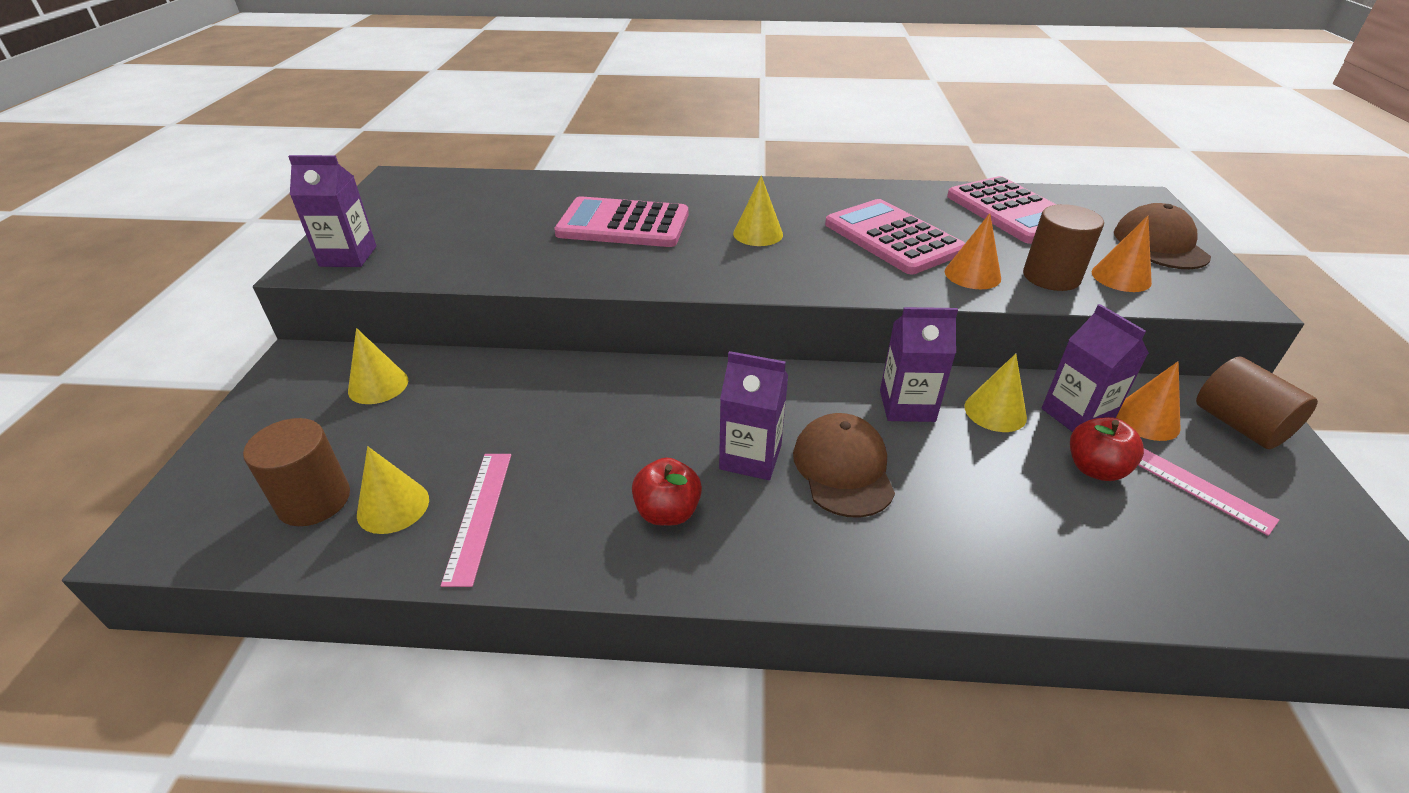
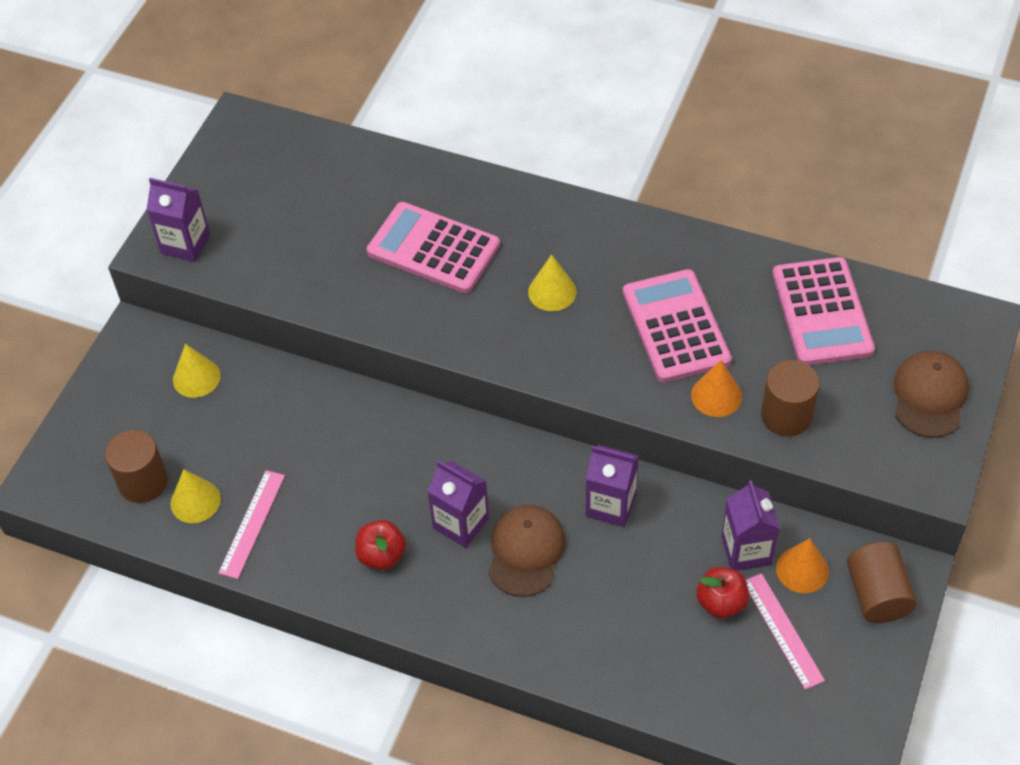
camera: 20 degrees right, 15 degrees up
(995, 411) = (680, 529): yellow cone -> none
(1121, 277) = (851, 431): orange cone -> none

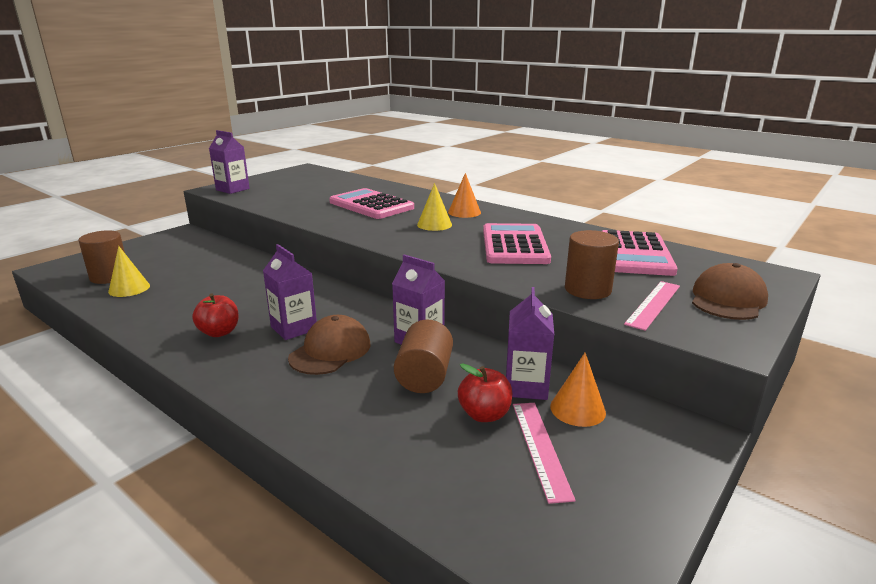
camera: 15 degrees right, 30 degrees down
(196, 378) = (194, 248): yellow cone -> none
(252, 523) = (151, 303): pink ruler -> pink ruler (653, 304)
(716, 395) = (530, 273): orange cone -> orange cone (464, 212)
(877, 595) = (656, 443): brown cylinder -> brown cylinder (424, 376)

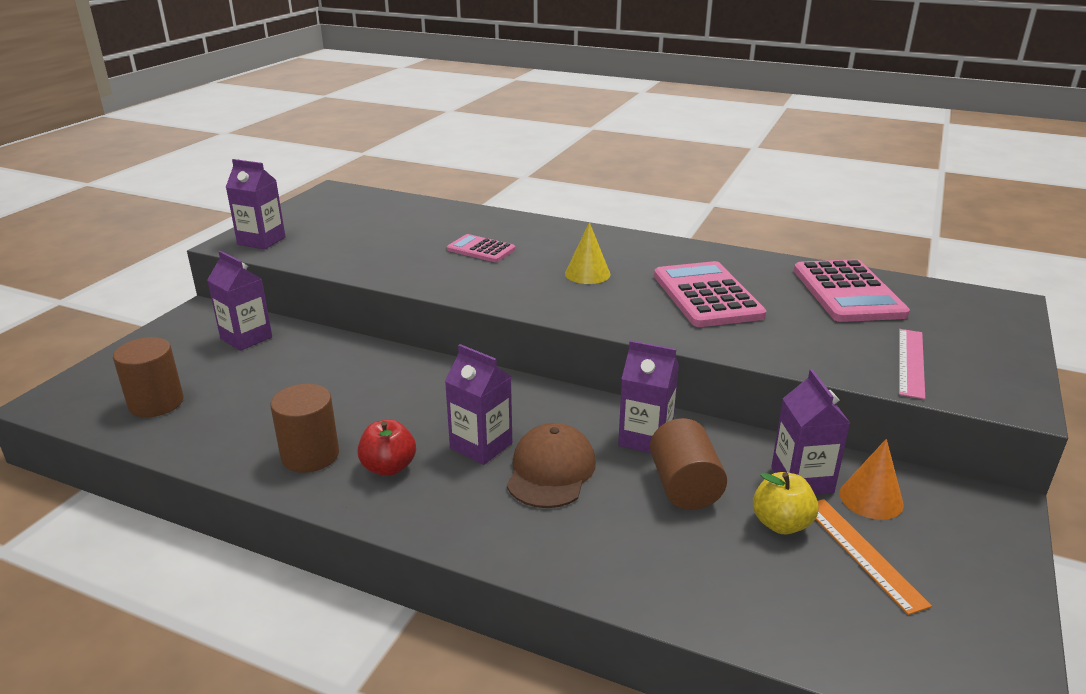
camera: 15 degrees left, 5 degrees up
(129, 288) = (203, 418): yellow cone -> none
(197, 248) = (246, 338): none -> purple carton
(371, 205) = (481, 249): pink calculator -> pink calculator, size x0.57
(464, 212) = (609, 249): orange cone -> none
(484, 414) = (781, 524): red apple -> yellow apple
(540, 448) = (862, 553): pink ruler -> orange ruler
(587, 289) = (831, 351): brown cylinder -> brown cylinder (310, 455)
(727, 299) = (978, 344): brown cap -> none

